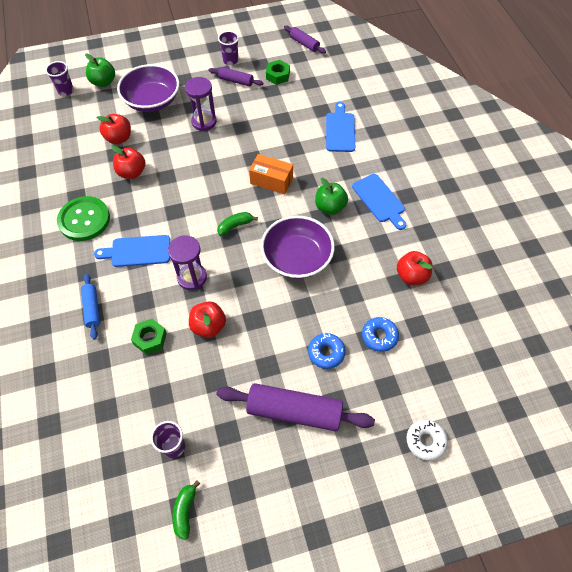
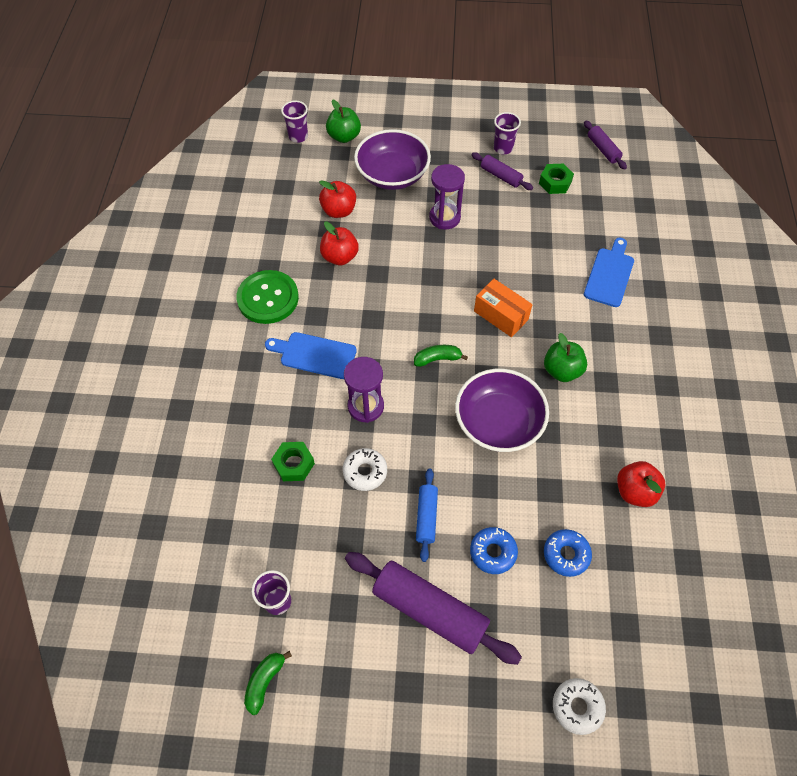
camera: 20 degrees right, 0 degrees up
(92, 309) = (242, 407): blue rolling pin -> blue rolling pin (426, 517)
(208, 326) = (365, 472): red apple -> white donut
(379, 200) = (628, 380): blue cutting board -> none

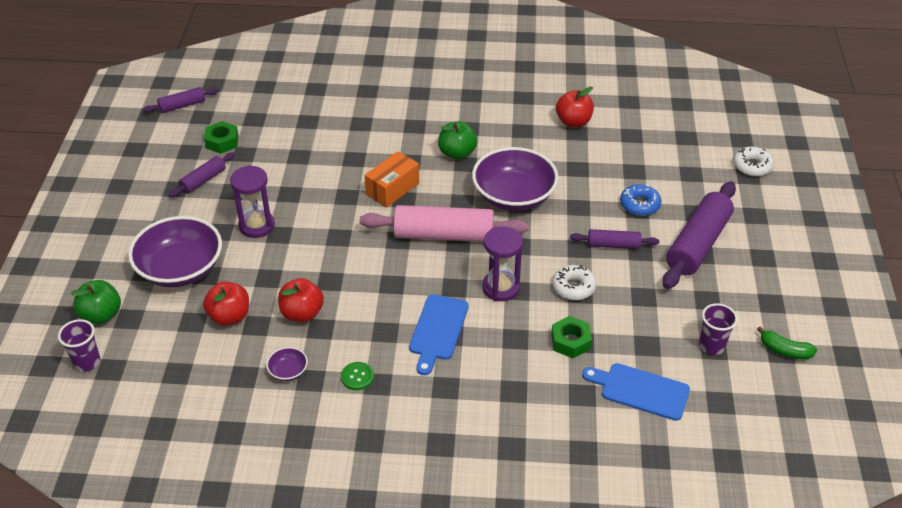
camera: 90 degrees left, 15 degrees down
(268, 298) = (357, 377): green button -> green button, size x0.45
(278, 253) = (288, 371): none -> purple bowl
(426, 517) = (613, 245): blue rolling pin -> purple rolling pin
(437, 359) = (443, 235): green banana -> pink rolling pin
(503, 148) = (160, 177): purple cup -> none
(566, 554) = (634, 163): blue donut -> none
(609, 274) = (349, 115): blue cutting board -> blue cutting board (640, 390)

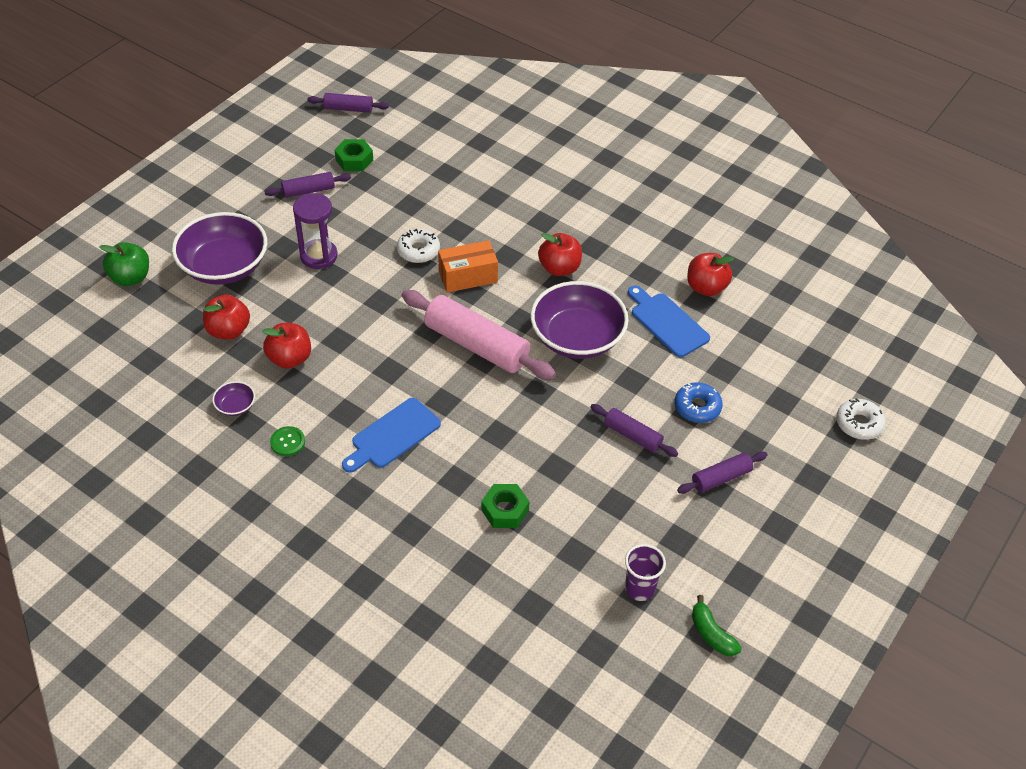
camera: 30 degrees right, 5 degrees up
(87, 362) = (88, 315): purple cup -> none
(457, 153) = (559, 268): green apple -> red apple
(501, 288) = (485, 424): purple hourglass -> none
(573, 287) = (555, 458): white donut -> white donut (418, 251)
(640, 390) = (529, 594): blue cutting board -> blue cutting board (667, 322)
(697, 244) = (721, 478): purple rolling pin -> purple rolling pin, size x0.52

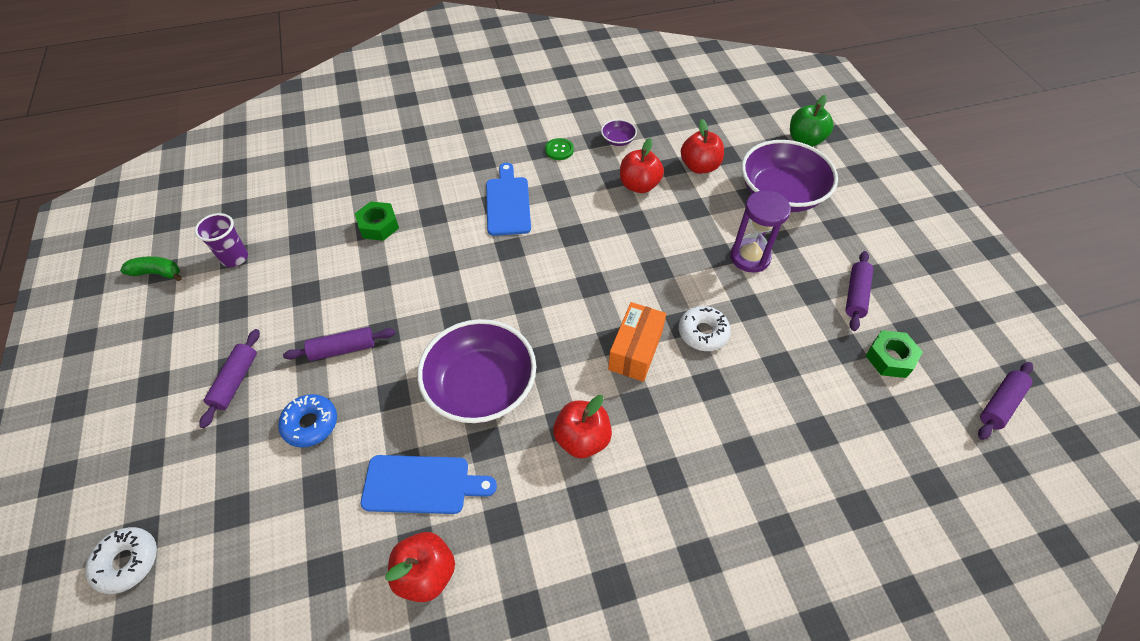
camera: 130 degrees right, 5 degrees up
(477, 345) = (545, 305): pink rolling pin -> none

